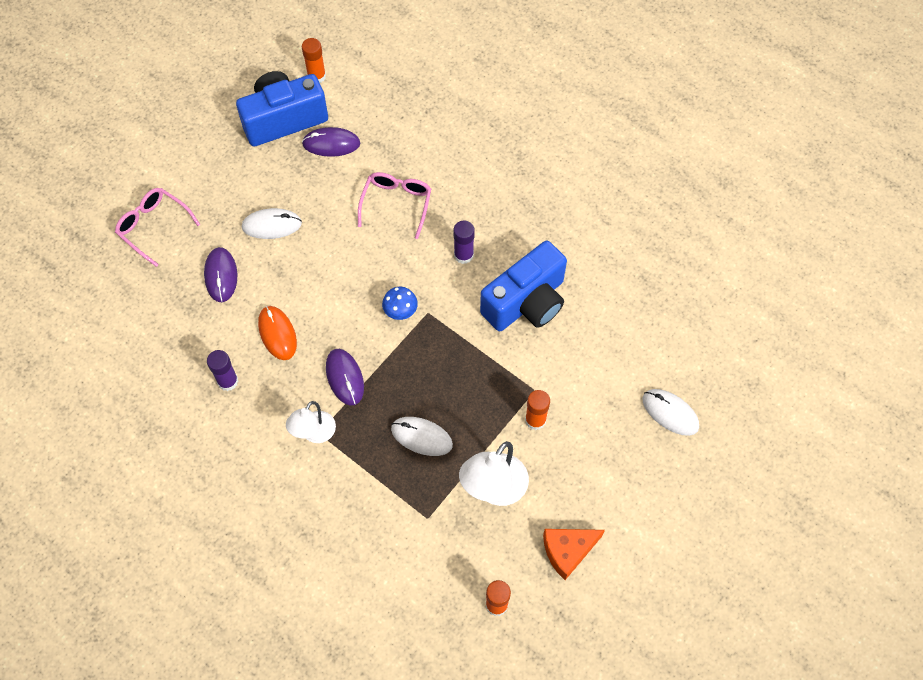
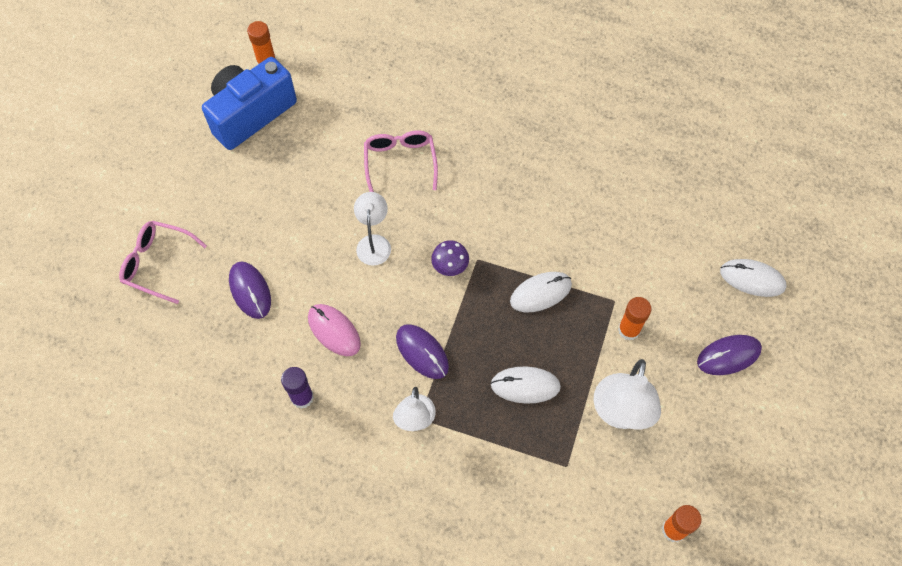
camera: 20 degrees left, 0 degrees up
(272, 225) = (282, 223): white mouse -> white mouse (540, 293)
(277, 334) = (334, 331): orange mouse -> pink mouse
(331, 144) = (309, 123): purple mouse -> purple mouse (728, 356)
(343, 268) = (374, 243): none -> white lamp
(400, 312) = (450, 267): blue mushroom -> purple mushroom
(463, 255) = (488, 191): purple glue stick -> none
(526, 302) = (569, 218): blue camera -> none
(568, 551) = (718, 449): orange cheese -> none

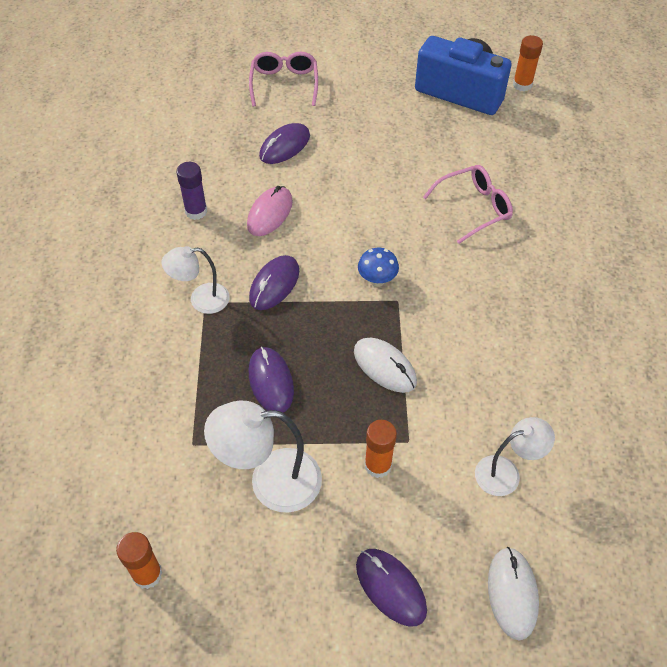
camera: 70 degrees right, 10 degrees down
(374, 243) = (374, 214): white lamp -> white lamp (506, 472)
(450, 267) = (377, 280): purple mushroom -> blue mushroom
(525, 385) = (271, 381): white mouse -> purple mouse

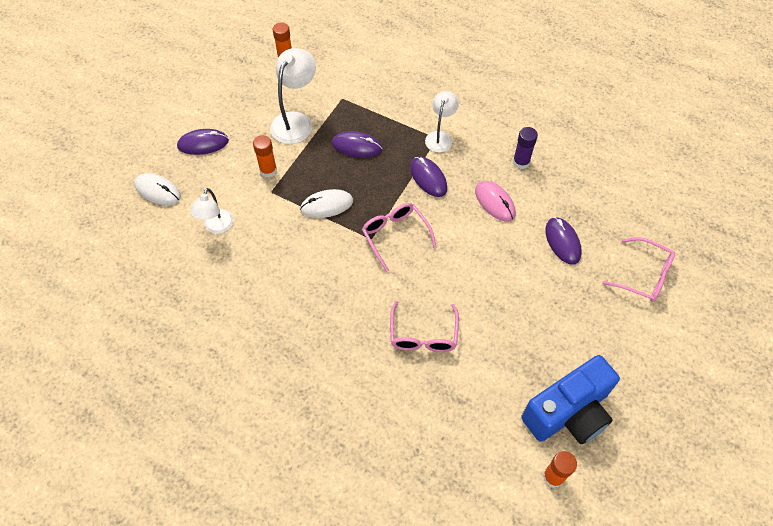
camera: 120 degrees right, 5 degrees up
(377, 280) = (395, 235): blue mushroom -> pink glasses

